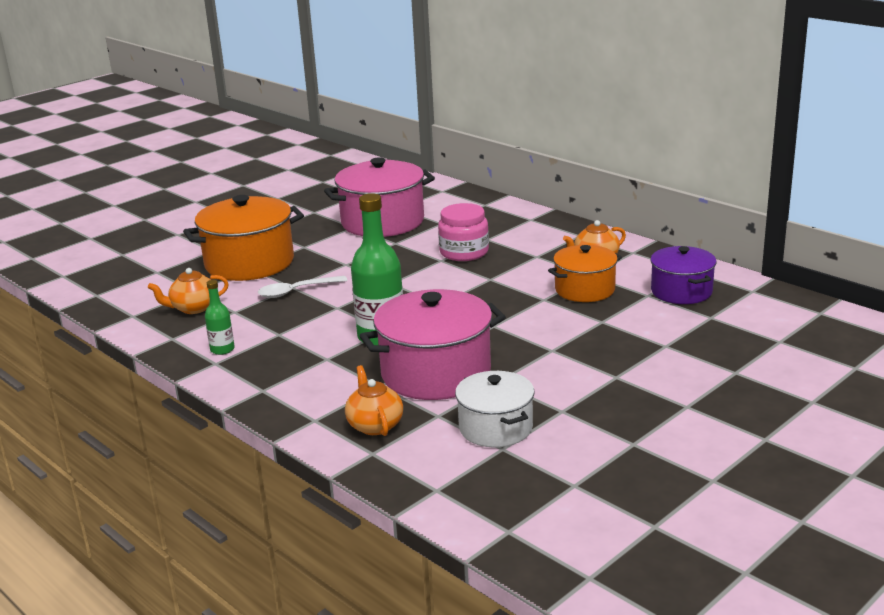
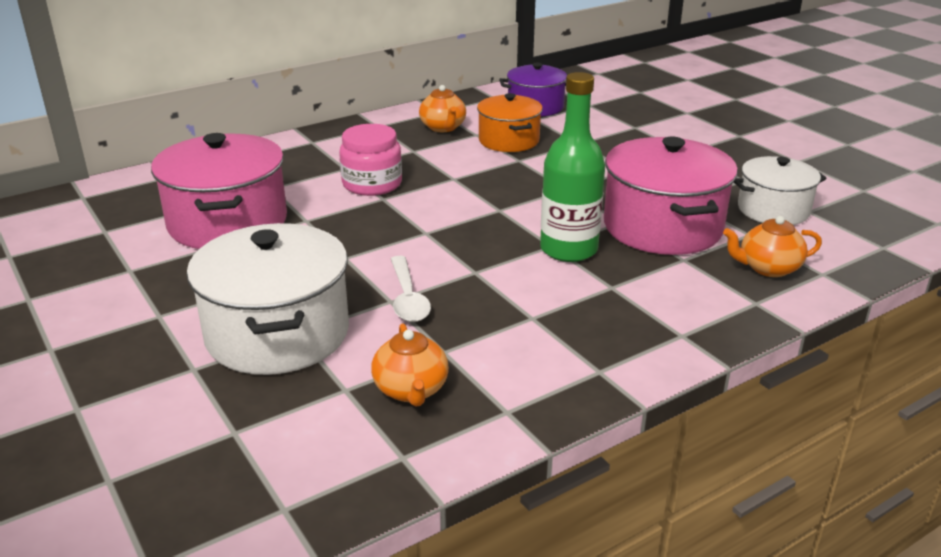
camera: 80 degrees left, 5 degrees up
(222, 349) = (561, 364): green bottle -> none
(249, 263) = (277, 333): orange pot -> white pot

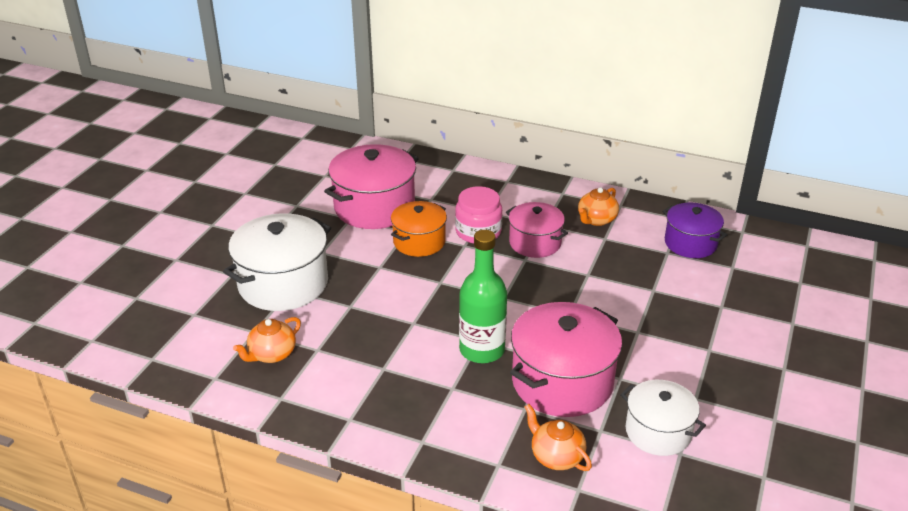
camera: 55 degrees right, 5 degrees up
(408, 298) = (359, 311): white spoon -> none
(434, 165) = (535, 243): none -> pink pot
(509, 140) = (613, 256): orange pot -> orange pot (419, 242)

